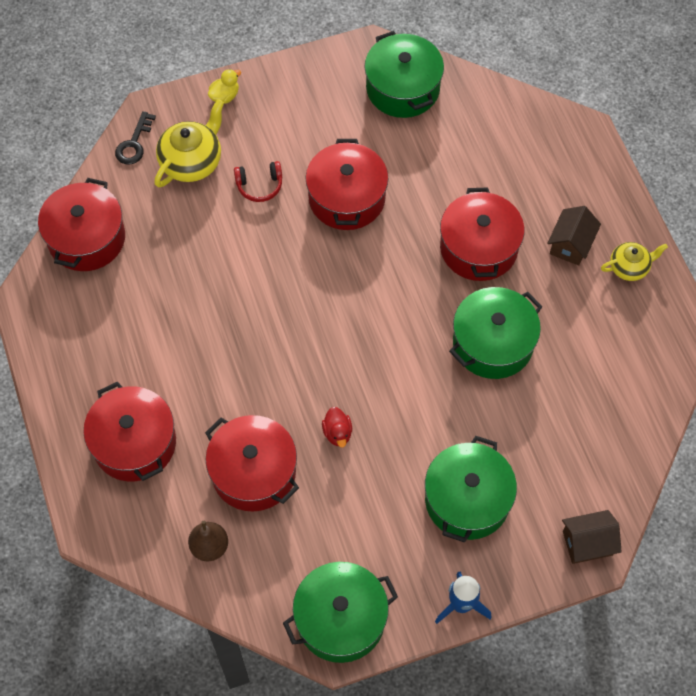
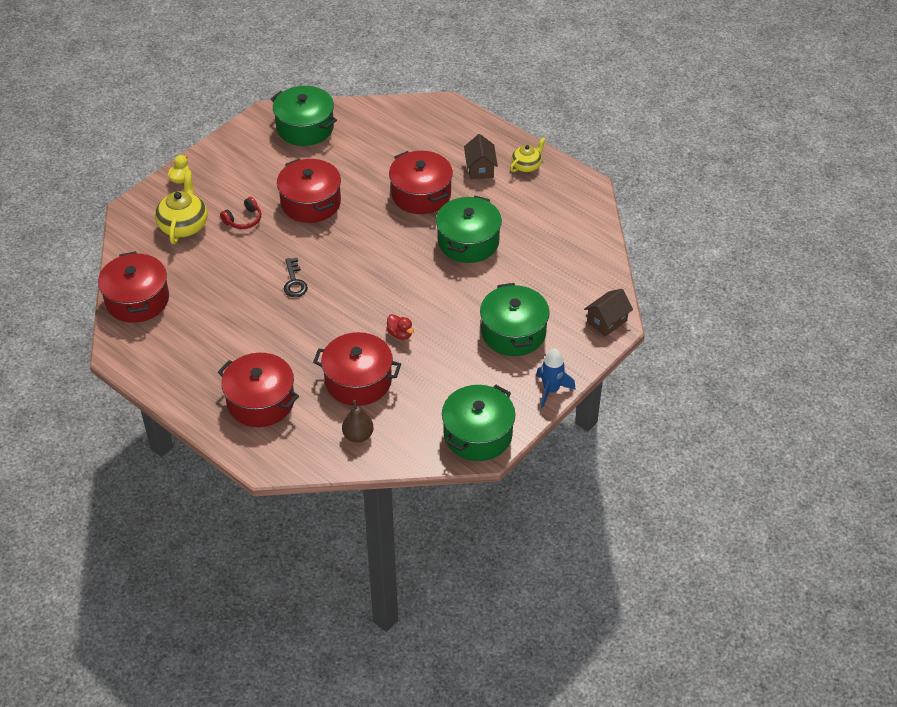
camera: 30 degrees left, 15 degrees down
(134, 144) = (133, 231): black key -> black key (294, 282)

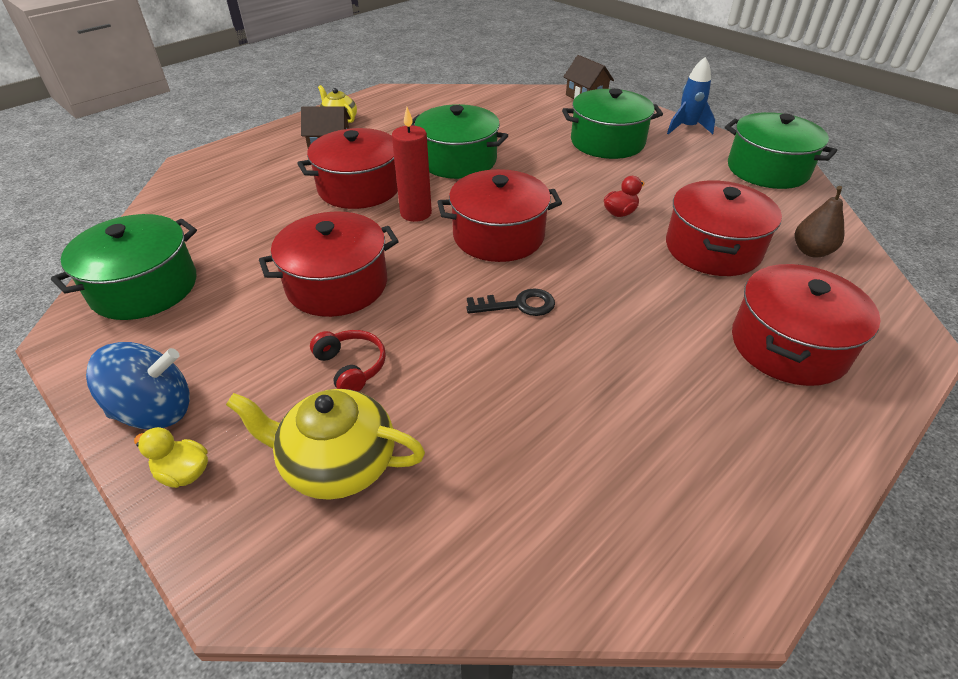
camera: 85 degrees left, 5 degrees down
(137, 300) = (561, 550): red pot -> red pot (498, 236)
(215, 160) = (155, 410): none -> blue spinning top
(390, 227) = (416, 213): none -> red candle

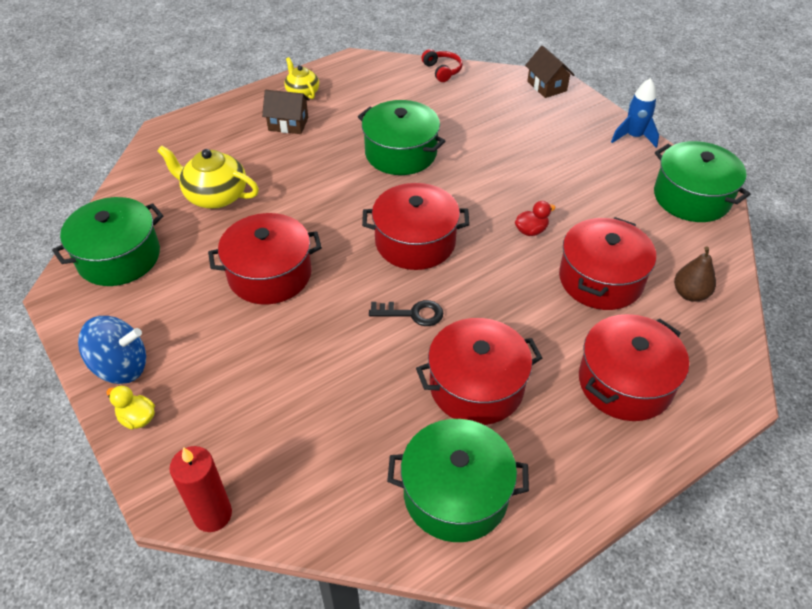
camera: 10 degrees right, 5 degrees up
(337, 463) = (244, 427): yellow teapot -> yellow teapot (215, 196)
(351, 367) = (268, 351): red headphones -> red headphones (442, 70)
(359, 188) = (306, 175): red pot -> red pot (476, 386)
(416, 213) = (349, 209): red candle -> red candle (213, 514)
(607, 142) = (548, 146): green pot -> green pot (455, 494)

